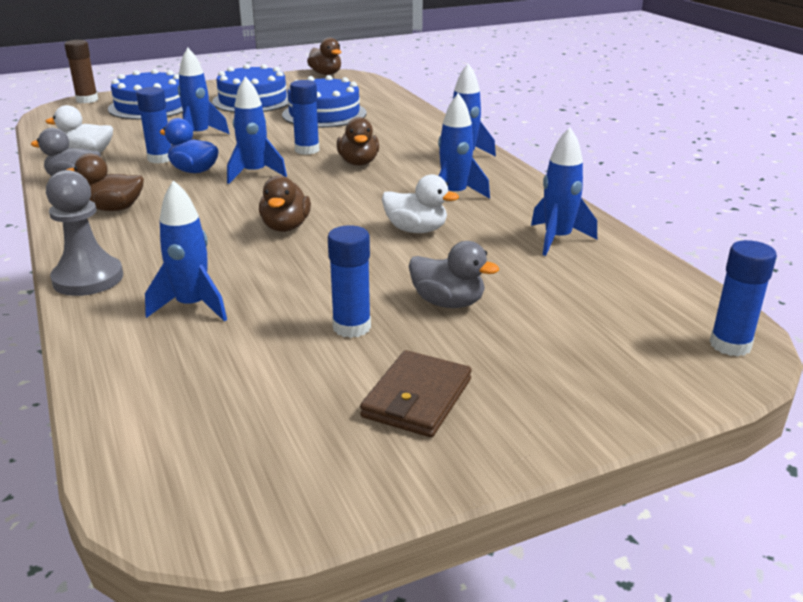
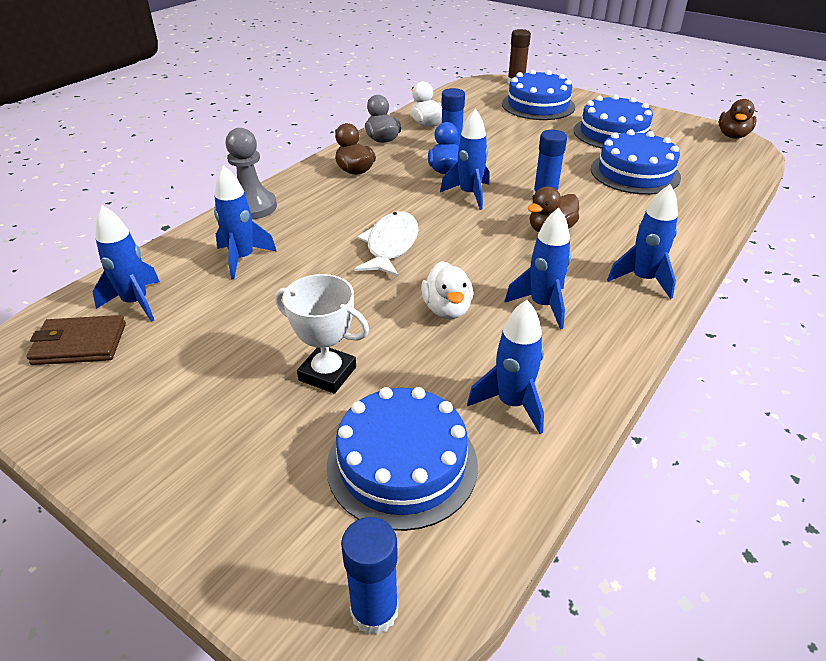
camera: 60 degrees right, 10 degrees up
(199, 136) = (510, 145): blue rocket -> blue rocket (136, 303)
(285, 227) = (390, 245): brown duck -> white fish
(351, 327) = (256, 337): blue glue stick -> none
(417, 398) = (171, 407): brown wallet -> brown wallet (79, 344)
(448, 303) = (327, 374): grey duck -> white trophy
(590, 297) = (402, 464): none -> blue cake

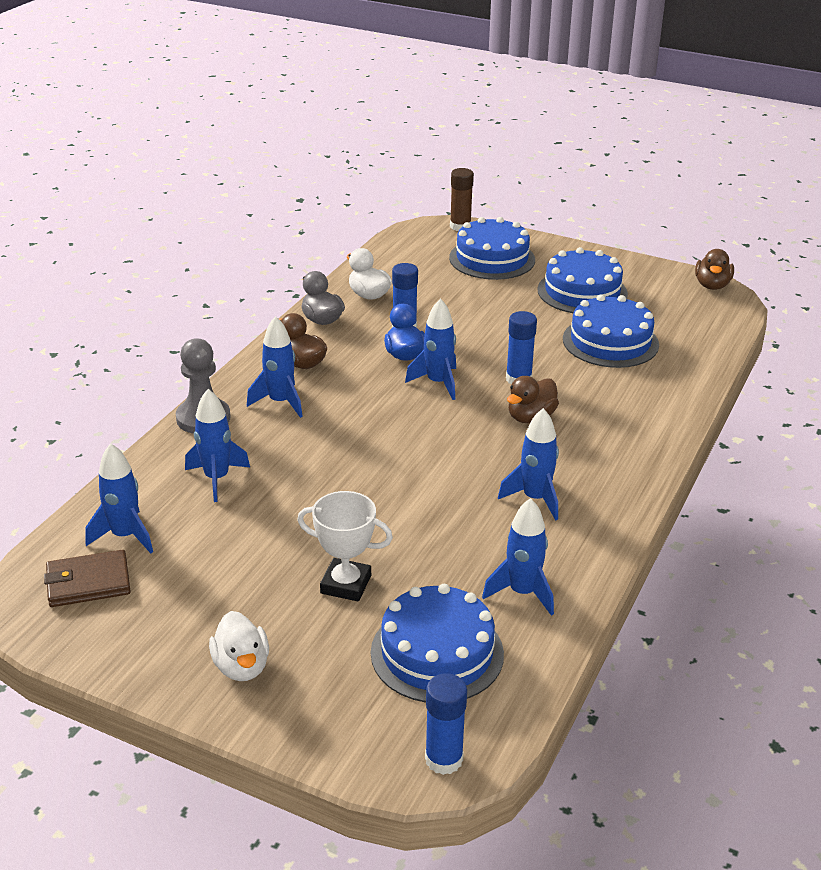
camera: 10 degrees left, 5 degrees down
(390, 245) = (369, 450): white fish -> none
(447, 309) = (443, 512): white duck -> white duck (241, 667)
(643, 280) = (628, 463): blue rocket -> blue rocket (280, 402)

